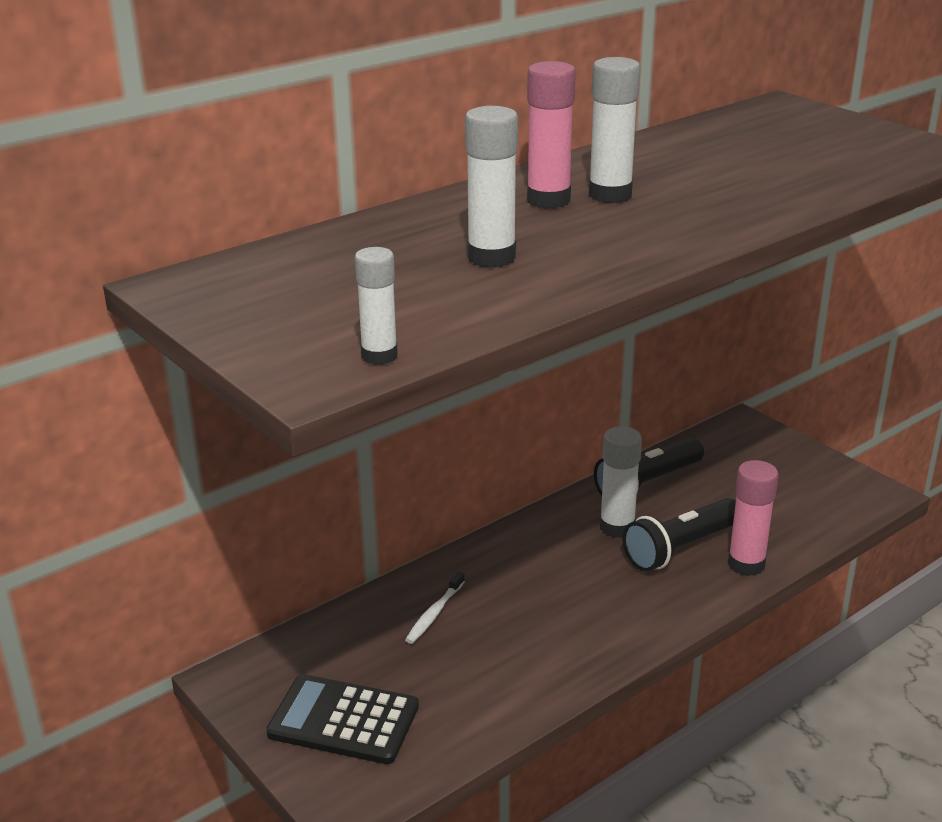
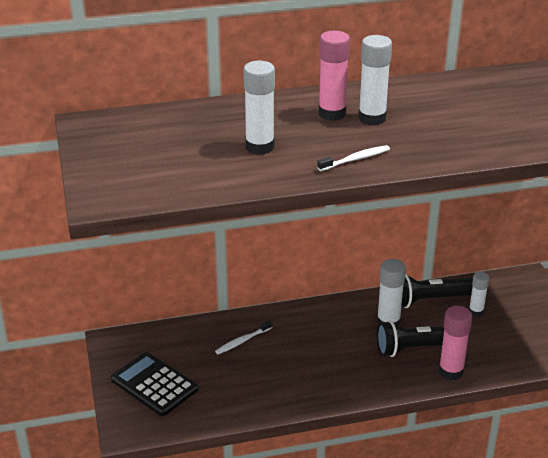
camera: 25 degrees right, 5 degrees up
(379, 356) = (143, 195): white glue stick -> white glue stick (476, 311)
(646, 244) = (355, 159): none -> white toothbrush

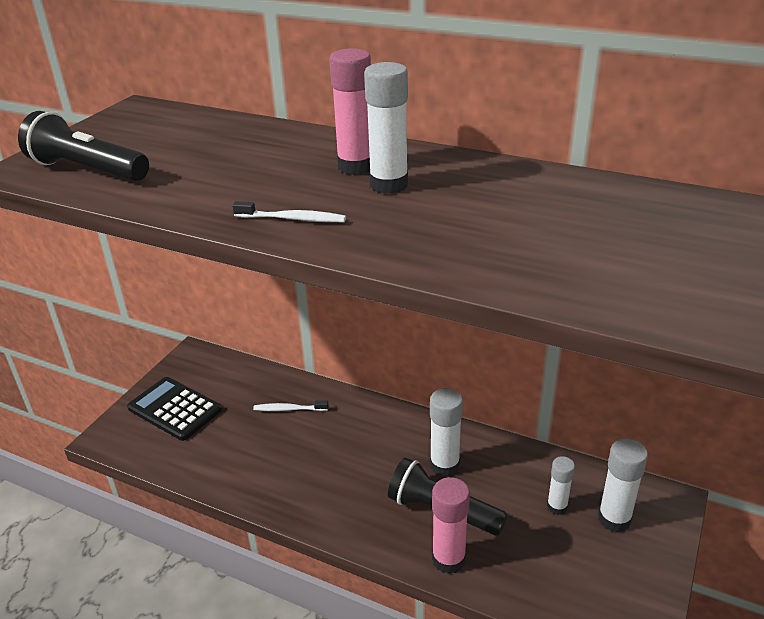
camera: 40 degrees right, 0 degrees up
(154, 384) = (174, 409): black calculator -> black calculator turned 45 degrees counterclockwise
(259, 147) = (227, 173): white glue stick -> white glue stick (614, 519)
(429, 300) = (517, 465): black flashlight -> black flashlight (87, 170)

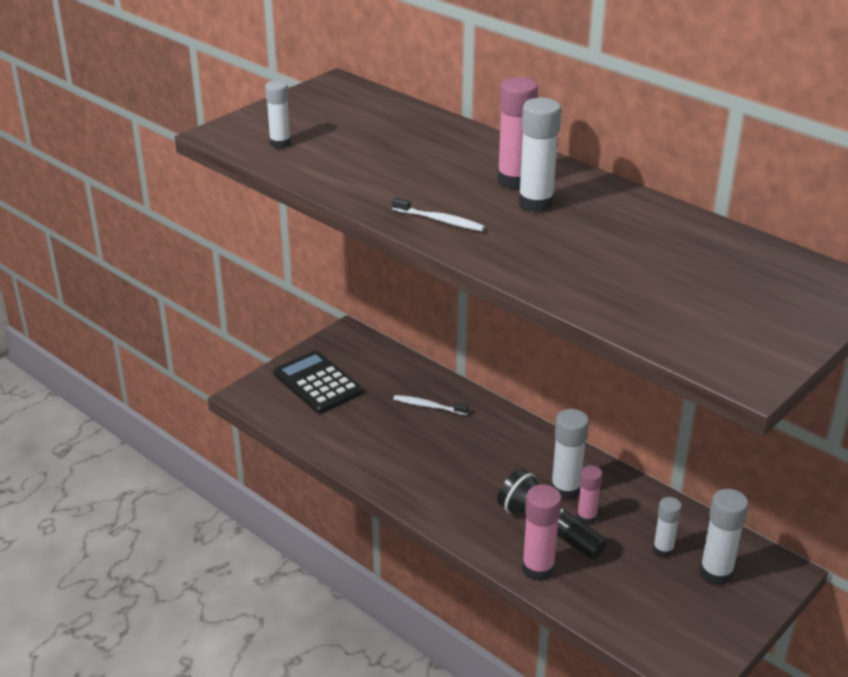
camera: 15 degrees right, 0 degrees up
(87, 170) = (280, 143): black flashlight -> white glue stick
(474, 490) = (586, 518): none -> pink glue stick

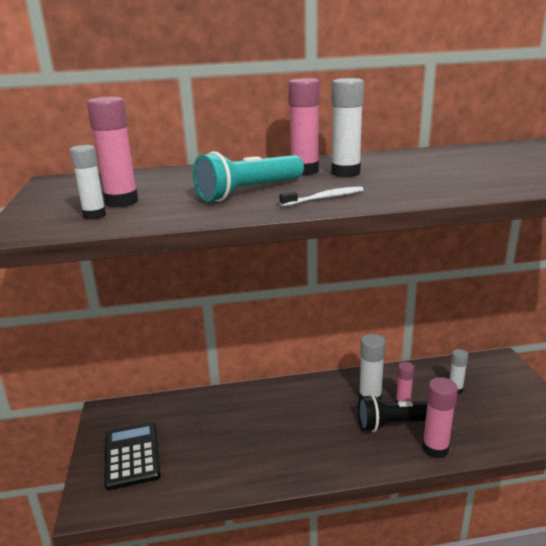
camera: 50 degrees left, 10 degrees down
(317, 383) = (132, 455): black calculator -> black calculator turned 75 degrees clockwise
(321, 138) = (121, 202): none -> pink glue stick
(413, 180) = (249, 192): none -> turquoise flashlight
(428, 406) = (228, 413): white toothbrush -> none
(716, 573) = (489, 381): white glue stick -> none

